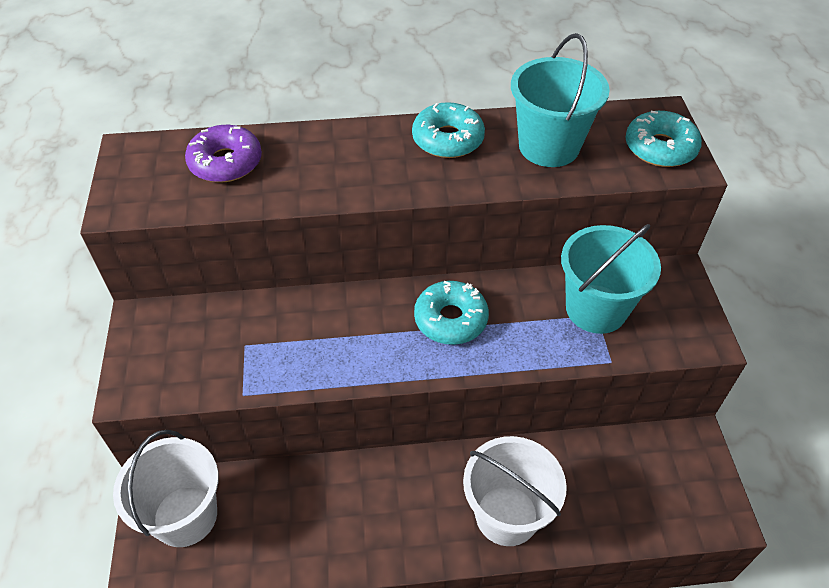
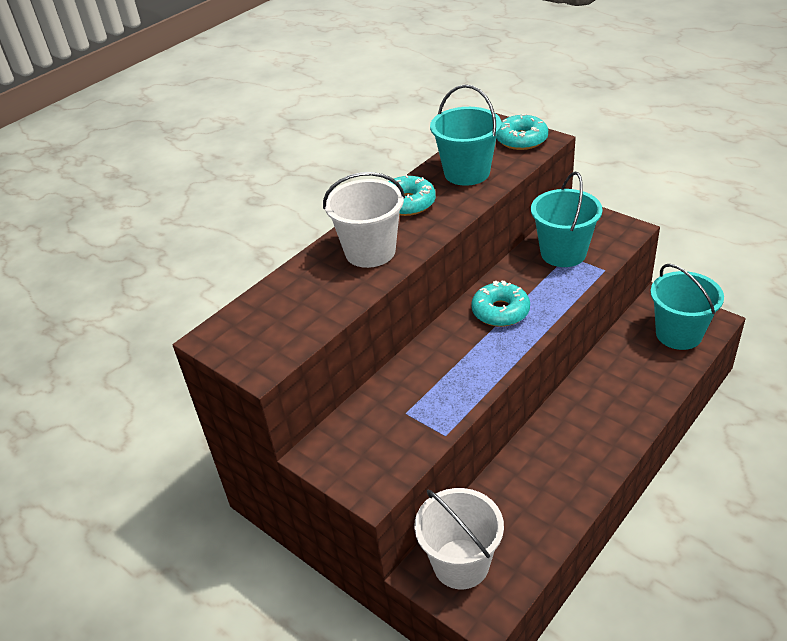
camera: 40 degrees left, 10 degrees down
(226, 162) = (292, 299): purple donut -> none
(506, 515) = (626, 404): white bucket -> white bucket (370, 252)
(662, 495) = (678, 334): none -> turquoise bucket

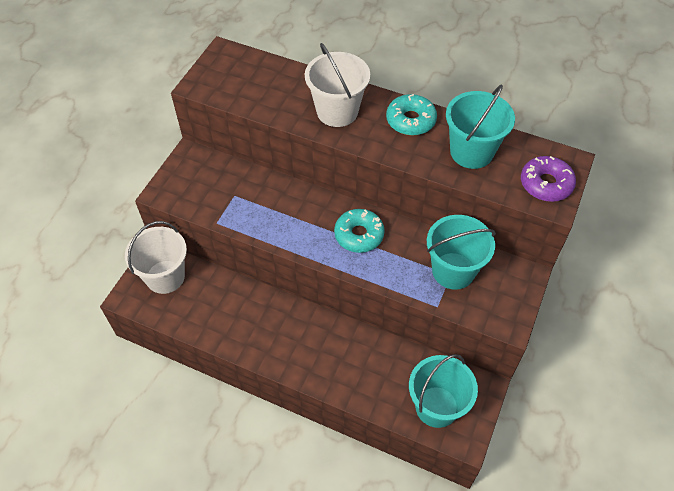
camera: 70 degrees right, 15 degrees up
(521, 140) = (546, 184): turquoise donut -> purple donut

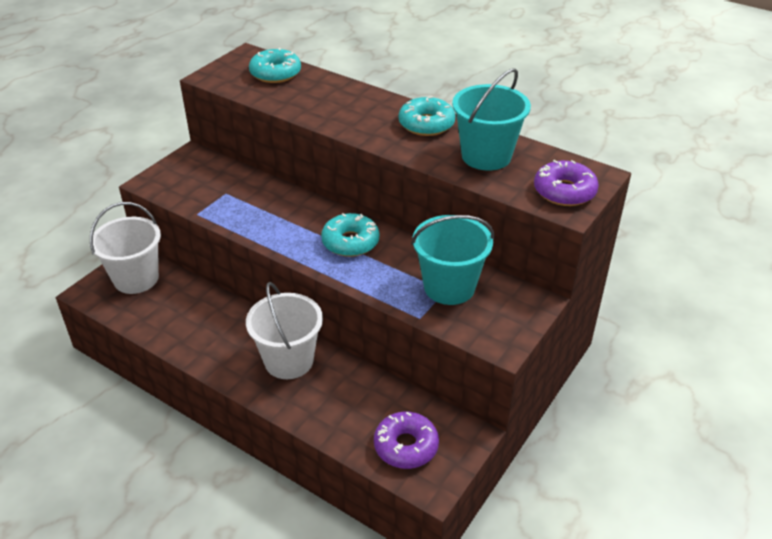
camera: 10 degrees right, 15 degrees down
(257, 73) = (275, 73): none -> turquoise donut
(337, 111) = (348, 110): white bucket -> white bucket (289, 360)
(436, 406) = (406, 446): turquoise bucket -> purple donut

